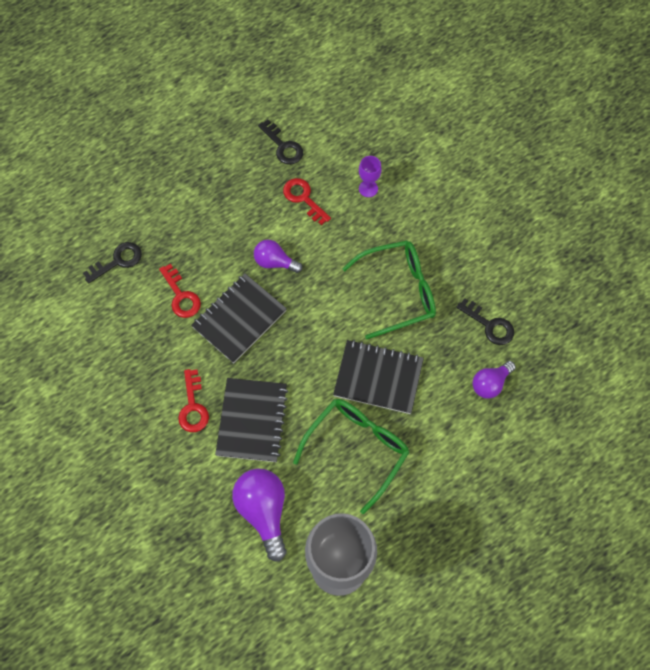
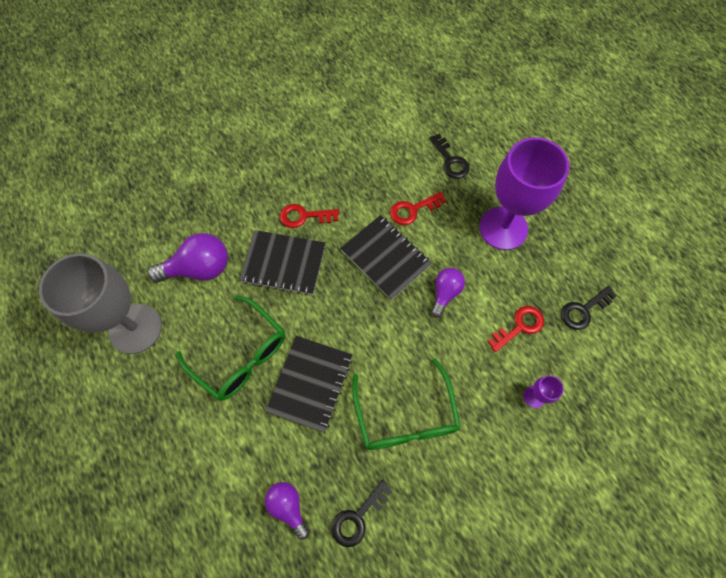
camera: 95 degrees right, 0 degrees up
(200, 211) = (503, 228): none -> purple goblet

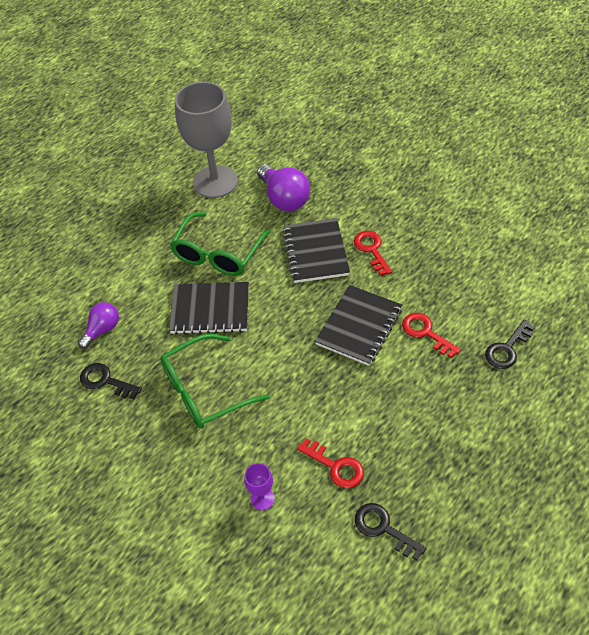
camera: 75 degrees right, 15 degrees down
(445, 293) = (344, 388): purple light bulb -> none
(503, 228) = (448, 422): purple goblet -> none

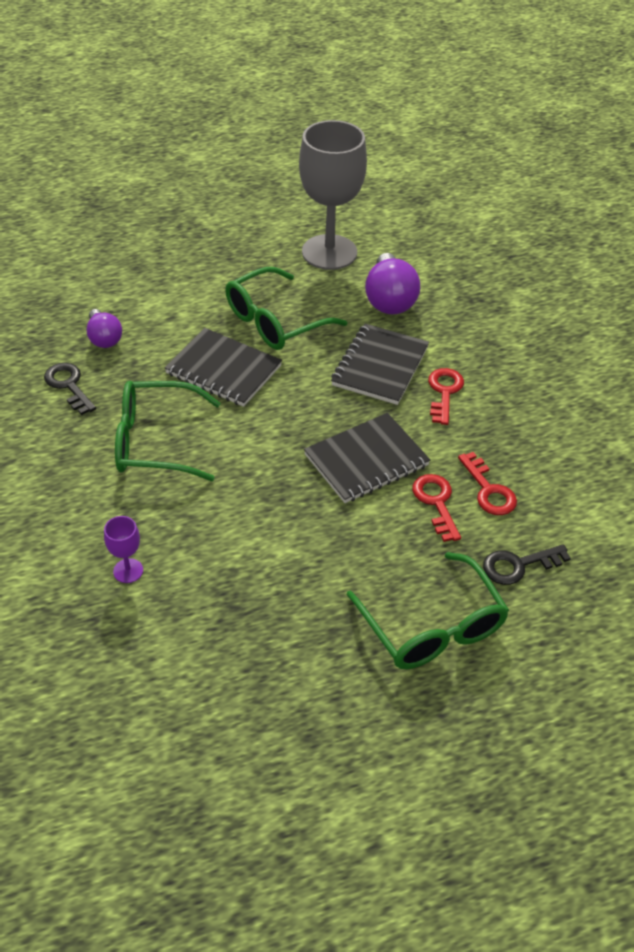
camera: 25 degrees right, 5 degrees down
(102, 330) = (104, 338): purple light bulb -> purple light bulb turned 90 degrees clockwise
(335, 466) = (227, 581): red key -> red key (489, 490)
(383, 528) = (227, 667): black key -> none
(488, 422) = (432, 627): none -> green glasses

